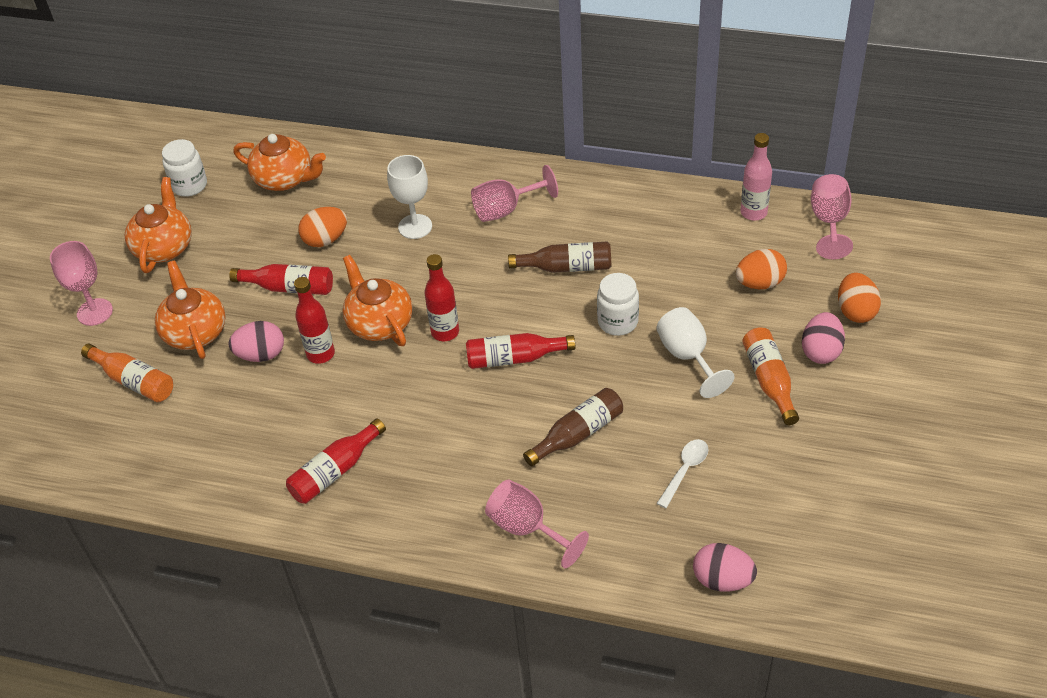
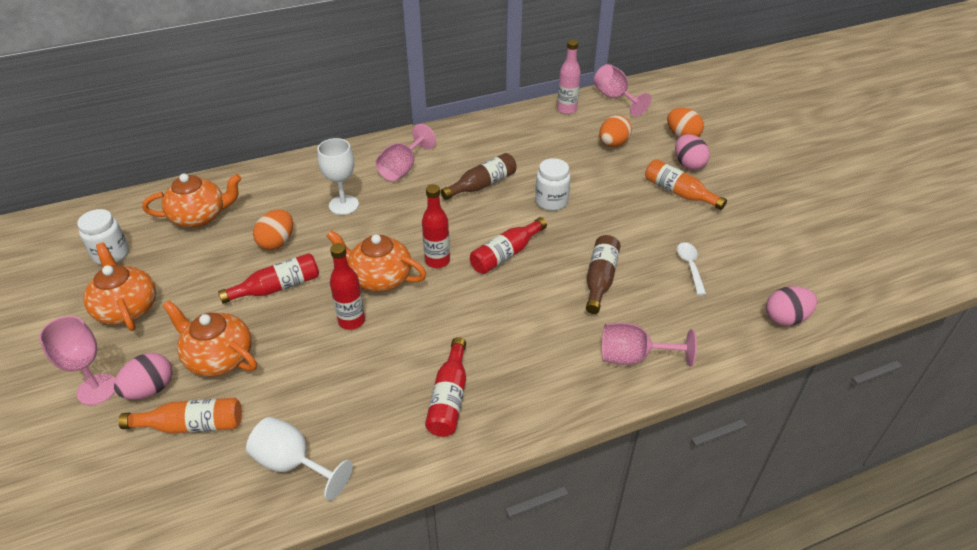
camera: 40 degrees left, 5 degrees down
(261, 355) = (299, 346): pink egg -> pink egg (150, 389)
(688, 357) = (617, 201): white goblet -> white goblet (293, 464)

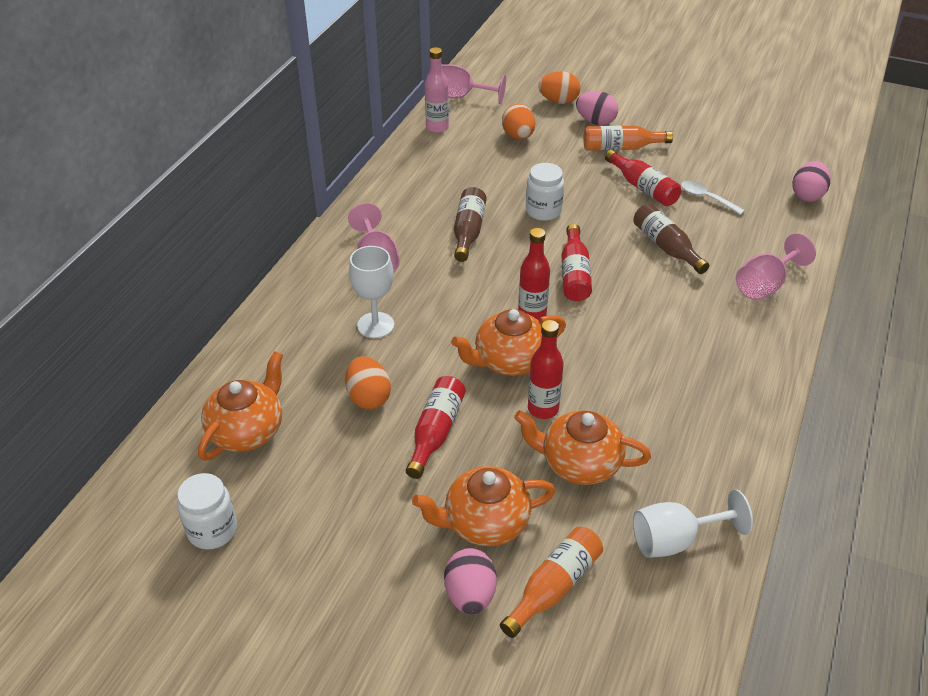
camera: 45 degrees left, 0 degrees up
(97, 389) = (421, 638): pink goblet -> none
(127, 308) = (323, 558): orange teapot -> orange teapot (579, 463)
(449, 398) = (701, 404): red bottle -> red bottle (643, 188)

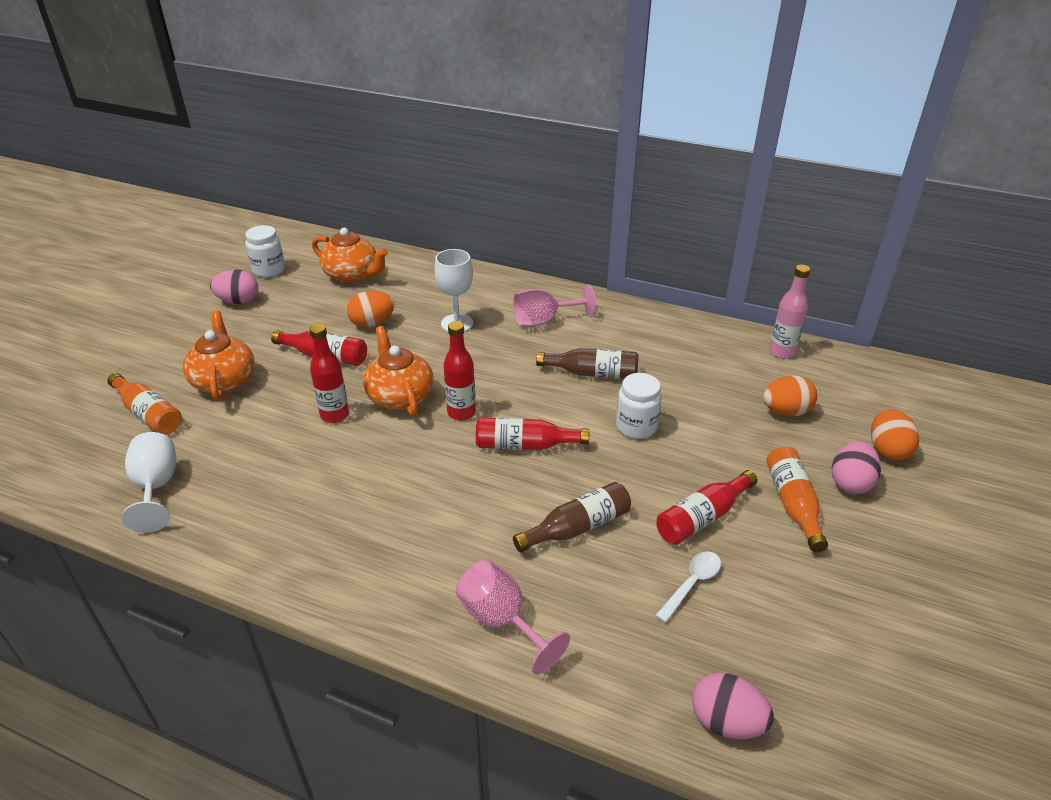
camera: 90 degrees right, 5 degrees down
(461, 96) = (858, 368): pink goblet -> none
(470, 595) = (163, 373): pink egg -> pink egg (238, 301)
(579, 463) = (264, 434): orange teapot -> none

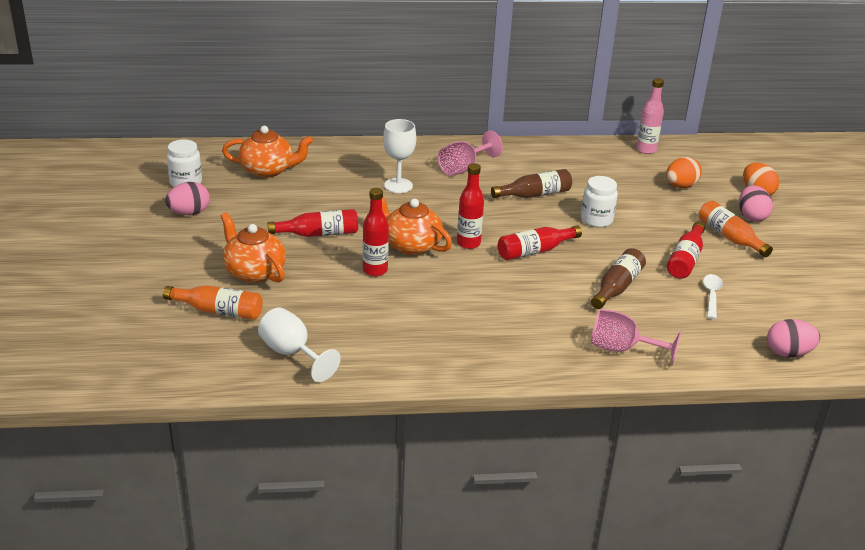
camera: 30 degrees left, 5 degrees down
(372, 323) = (329, 202): orange egg -> none

